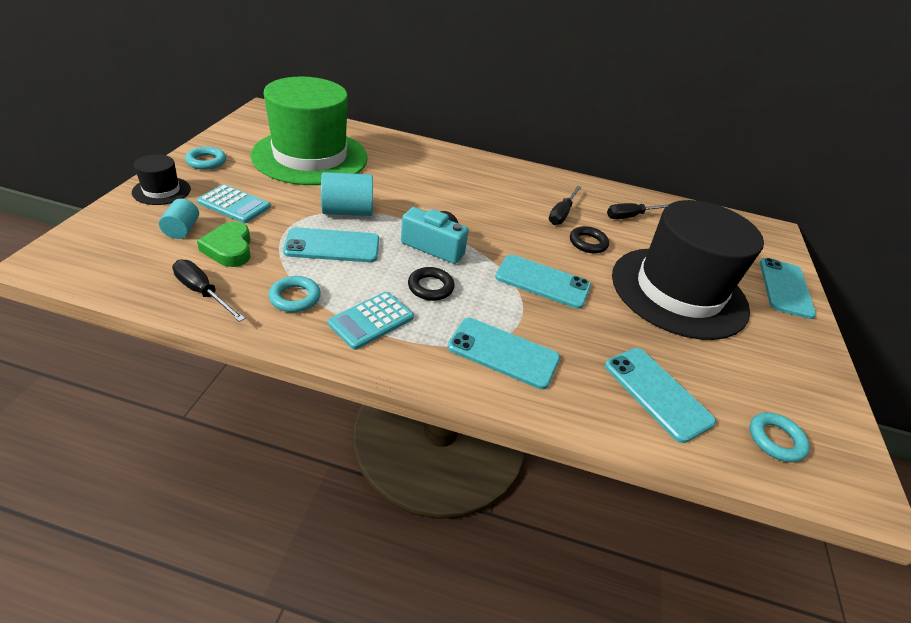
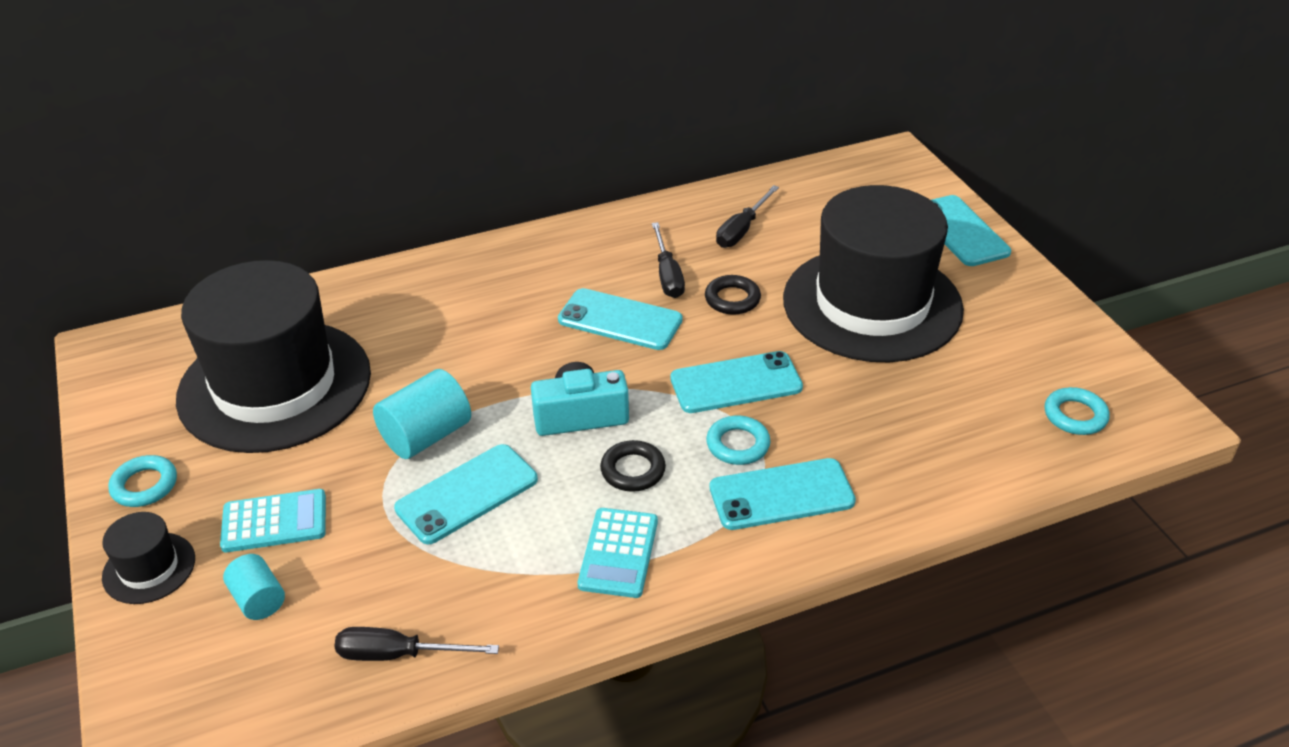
camera: 30 degrees left, 0 degrees up
(229, 249) = (353, 582): green heart -> none
(295, 297) = (507, 586): turquoise ring -> turquoise ring (738, 444)
(310, 156) = (275, 385): green hat -> black hat
(657, 393) = (949, 438): turquoise phone -> turquoise phone (620, 320)

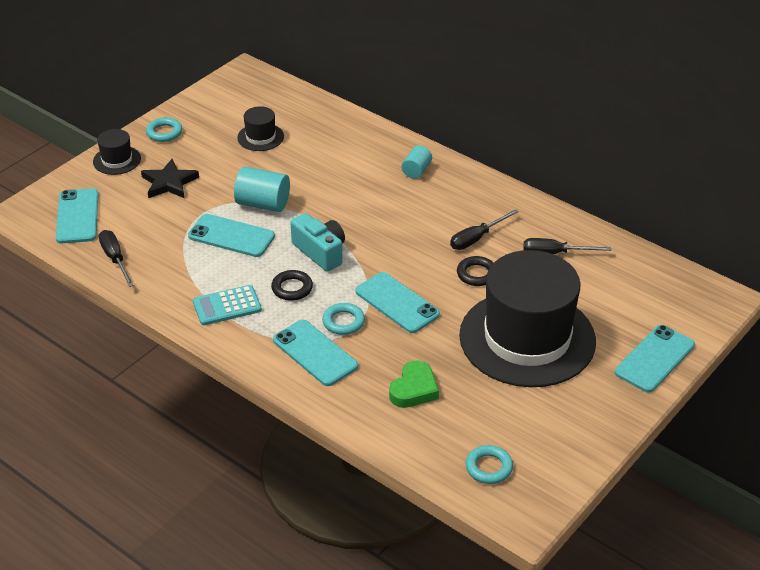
camera: 60 degrees right, 0 degrees up
(258, 599) = (119, 201): turquoise cylinder -> turquoise cylinder (416, 170)
(274, 522) = (169, 183): turquoise calculator -> black star
(275, 385) = (260, 137): black hat -> black hat, size x0.41
(620, 320) = (416, 235): turquoise phone -> turquoise phone (77, 216)
(906, 427) = (414, 389): none -> green heart

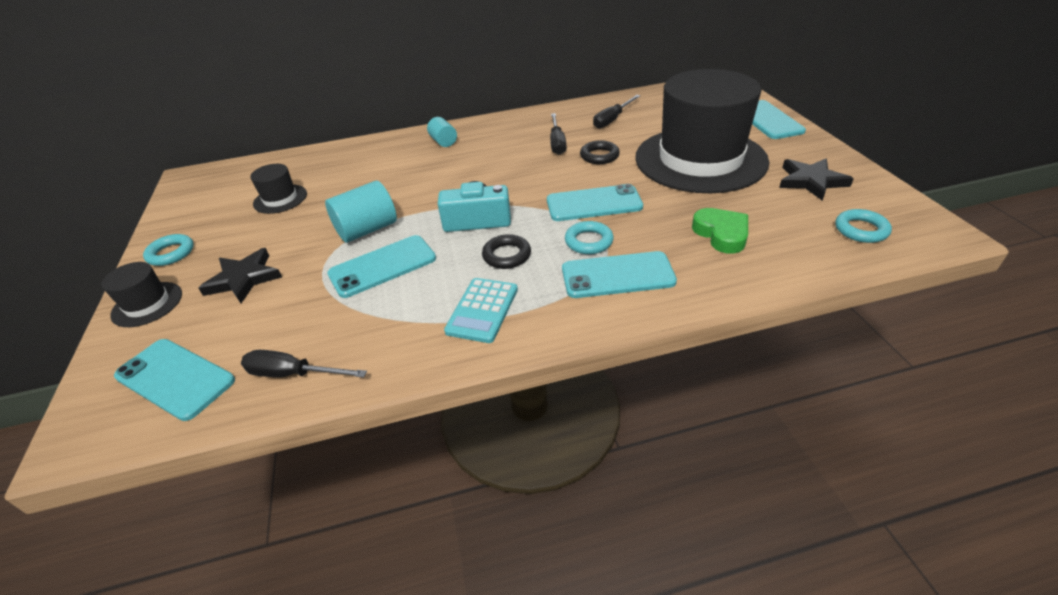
camera: 50 degrees left, 0 degrees up
(548, 419) = (811, 181): none -> black star

